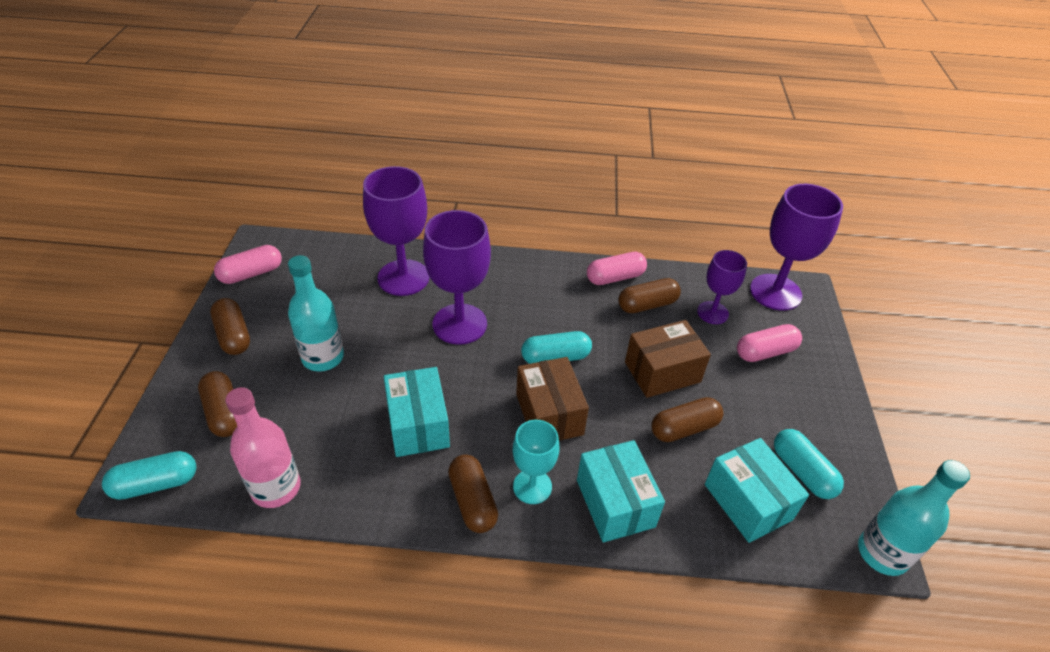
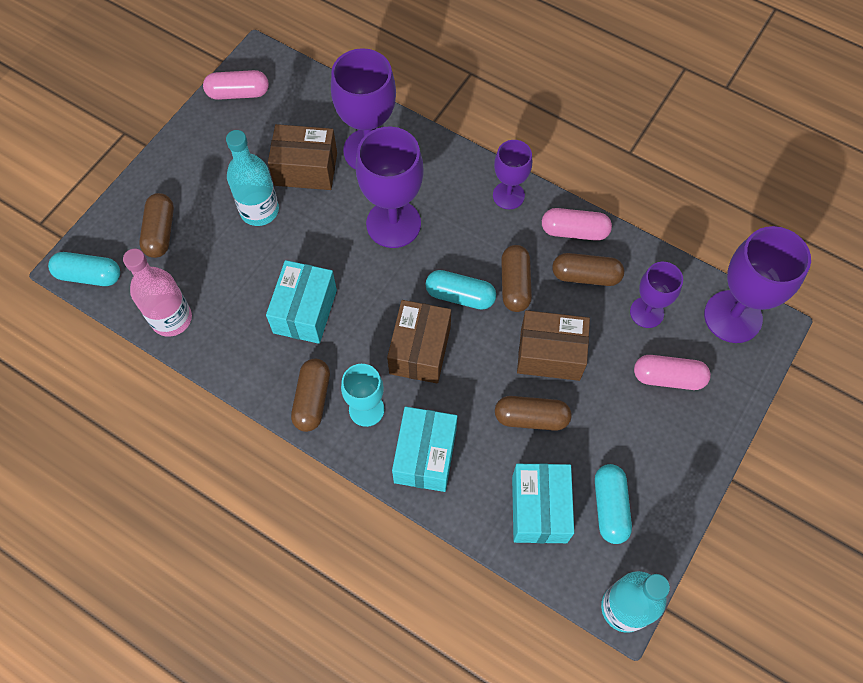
camera: 30 degrees right, 20 degrees up
(233, 335) = (197, 157): brown capsule -> brown capsule (515, 284)
(351, 310) = (306, 169): none -> brown box
(545, 271) = (508, 195): none -> purple goblet

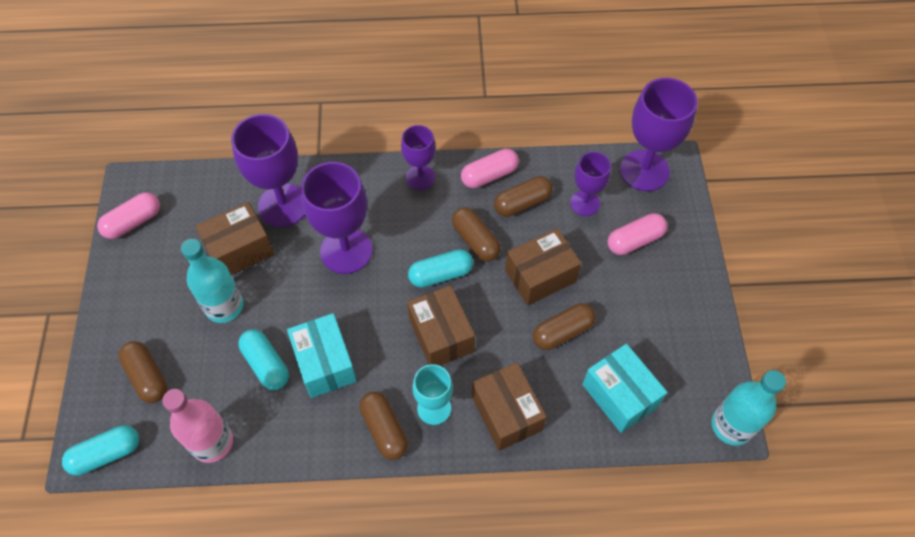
camera: 35 degrees left, 5 degrees down
(425, 456) = (506, 413): turquoise box -> brown box
(610, 507) = (666, 360): turquoise capsule -> turquoise capsule (266, 364)

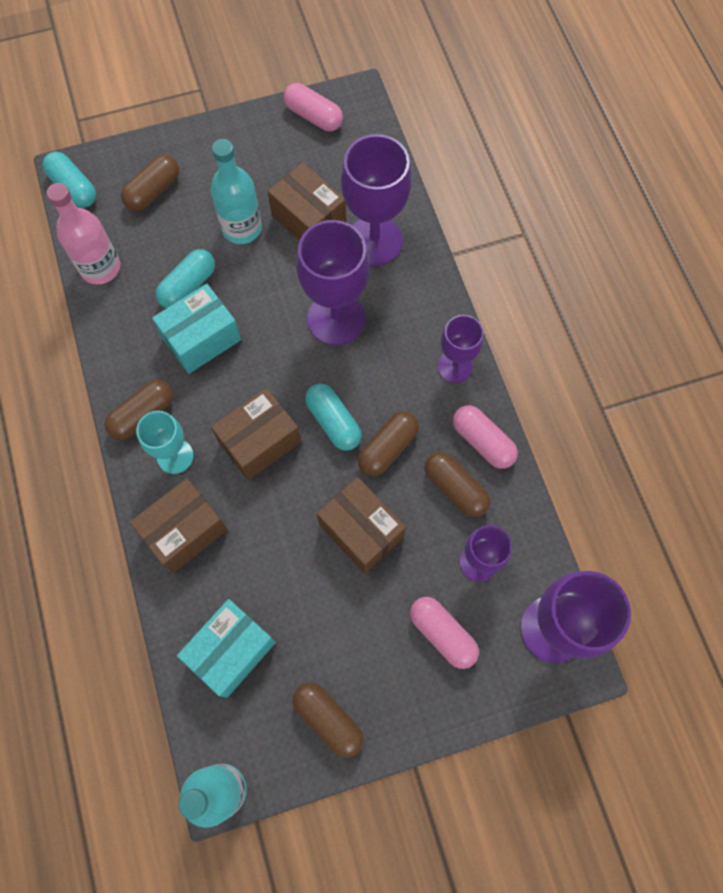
camera: 75 degrees right, 10 degrees up
(562, 332) = (295, 571): brown capsule -> brown capsule (328, 719)

